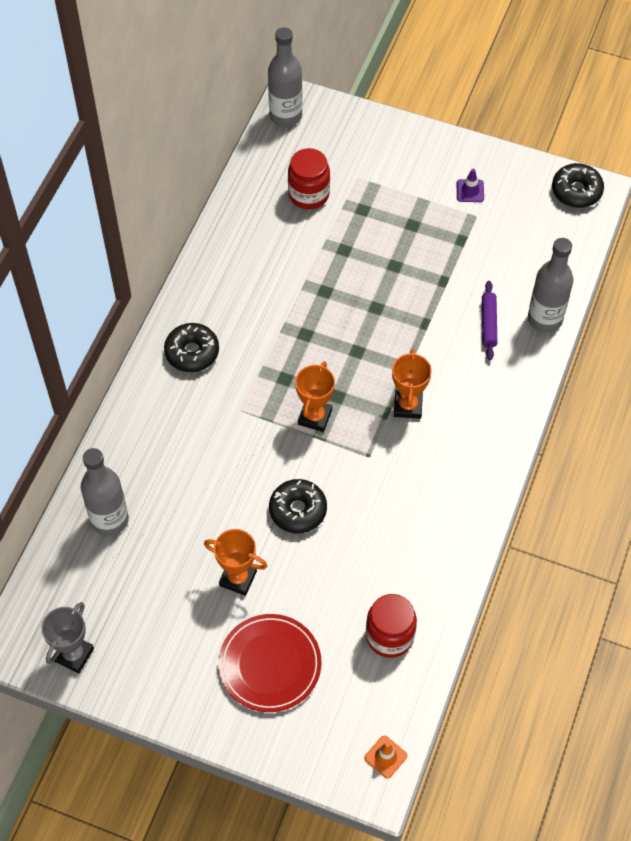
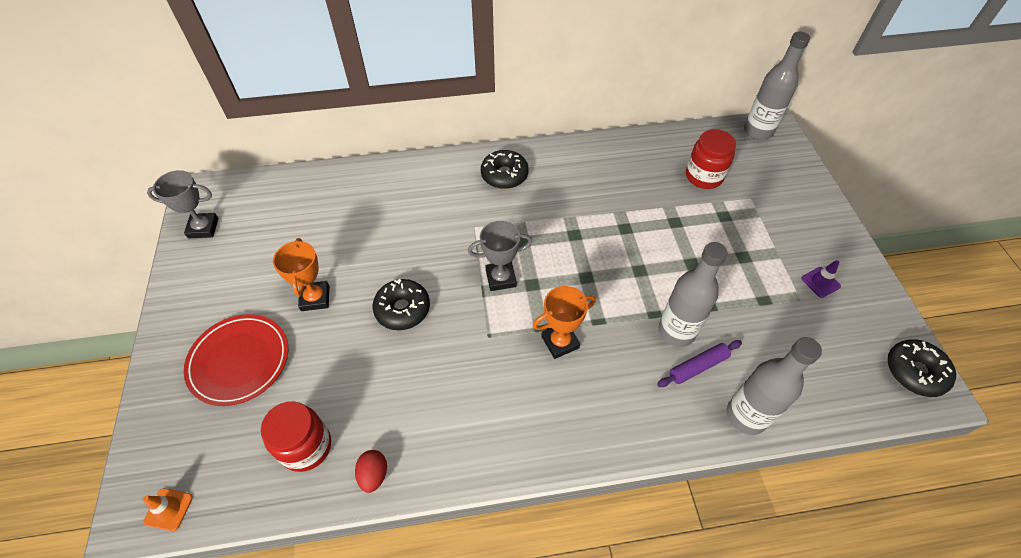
camera: 60 degrees right, 5 degrees down
(110, 520) = (329, 196): grey bottle -> grey bottle (676, 331)
(315, 417) = (501, 278): orange trophy -> grey trophy
(443, 594) = (374, 475): none -> red egg

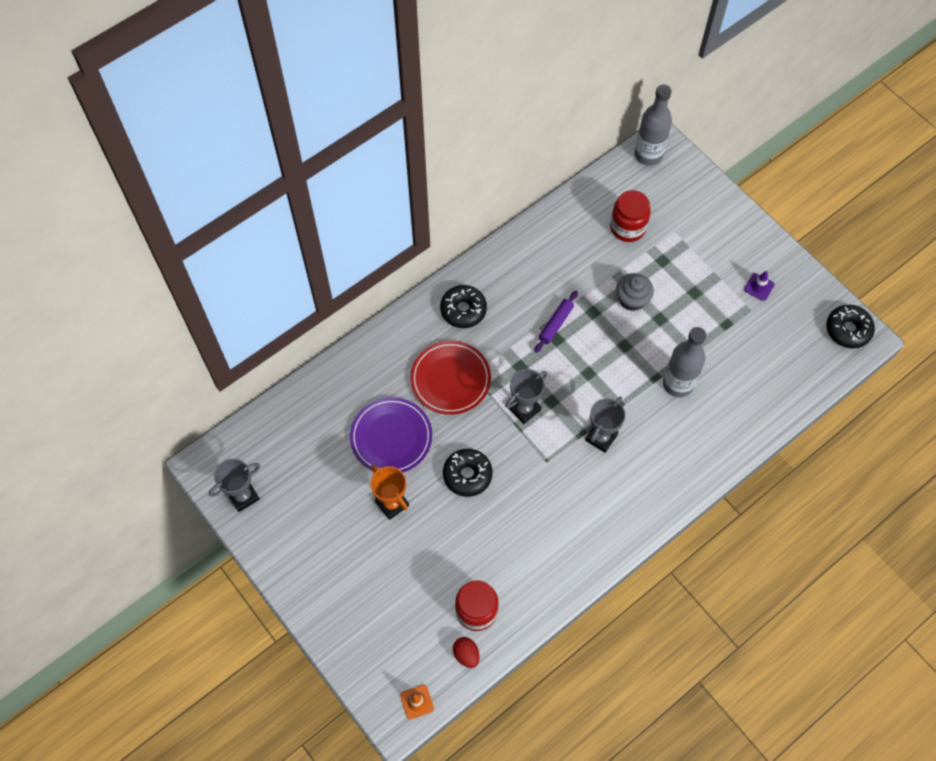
camera: 30 degrees left, 10 degrees up
(239, 361) = (375, 582): red plate -> red plate (450, 379)
(362, 243) = (391, 437): none -> purple plate
(374, 475) = (537, 601): red egg -> red egg (466, 654)
(560, 342) = (601, 437): orange trophy -> grey trophy
(672, 235) = (632, 299): none -> grey cupcake
(698, 366) = (706, 404): purple rolling pin -> purple rolling pin (555, 324)
(746, 416) = (754, 423): grey bottle -> none

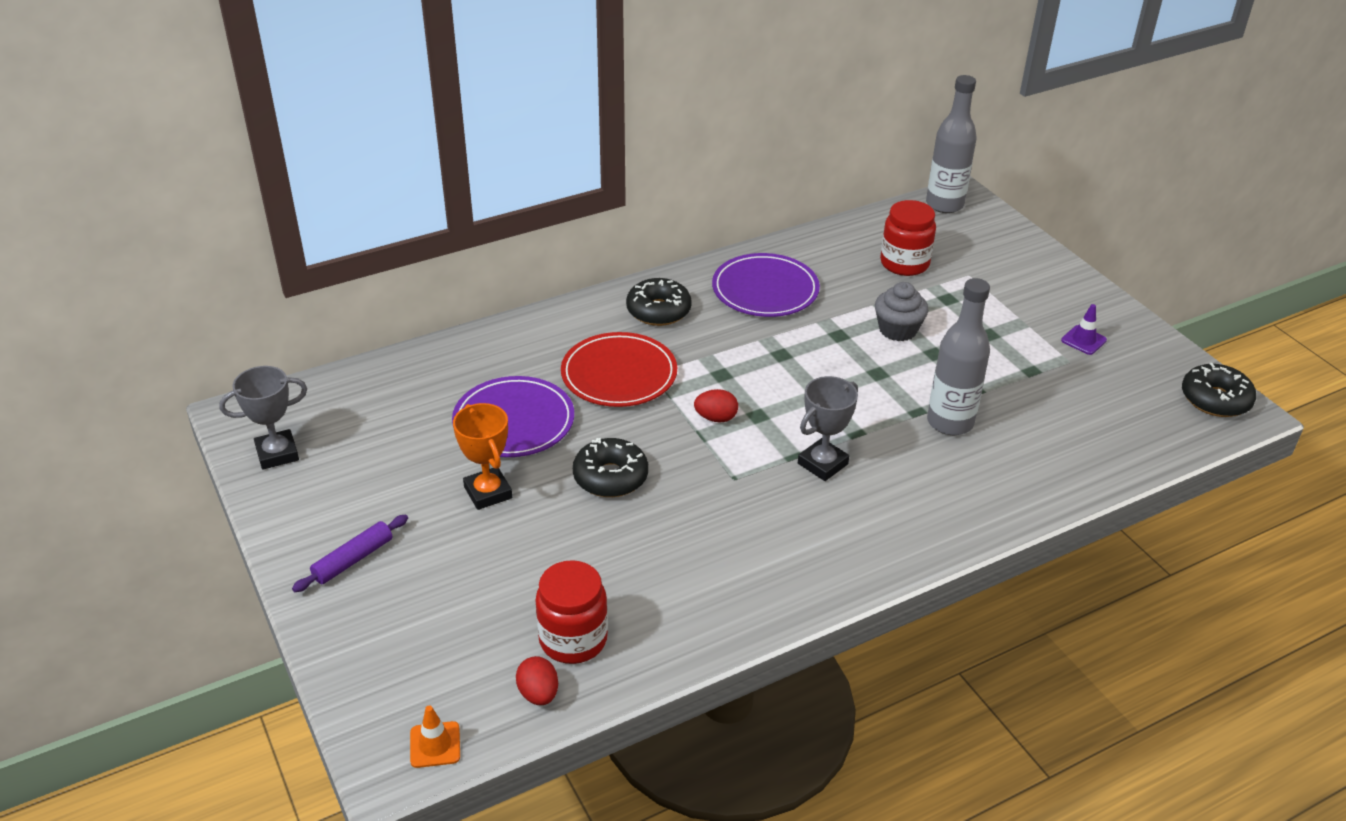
camera: 10 degrees right, 25 degrees down
(524, 409) = (716, 418): grey trophy -> red egg
(533, 274) = (765, 290): none -> purple plate
(555, 324) = (783, 339): purple rolling pin -> purple rolling pin (353, 559)

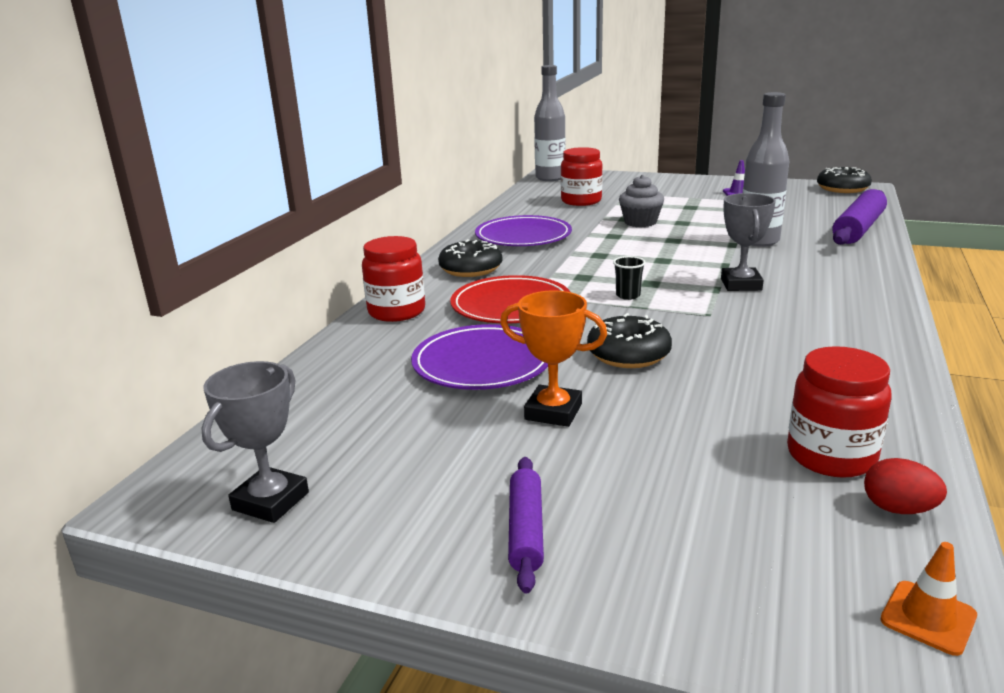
camera: 40 degrees left, 15 degrees down
(539, 331) = (396, 311): none -> red jar
(716, 418) = (628, 295): red egg -> black cup
(1083, 467) = (858, 229): none -> purple rolling pin

